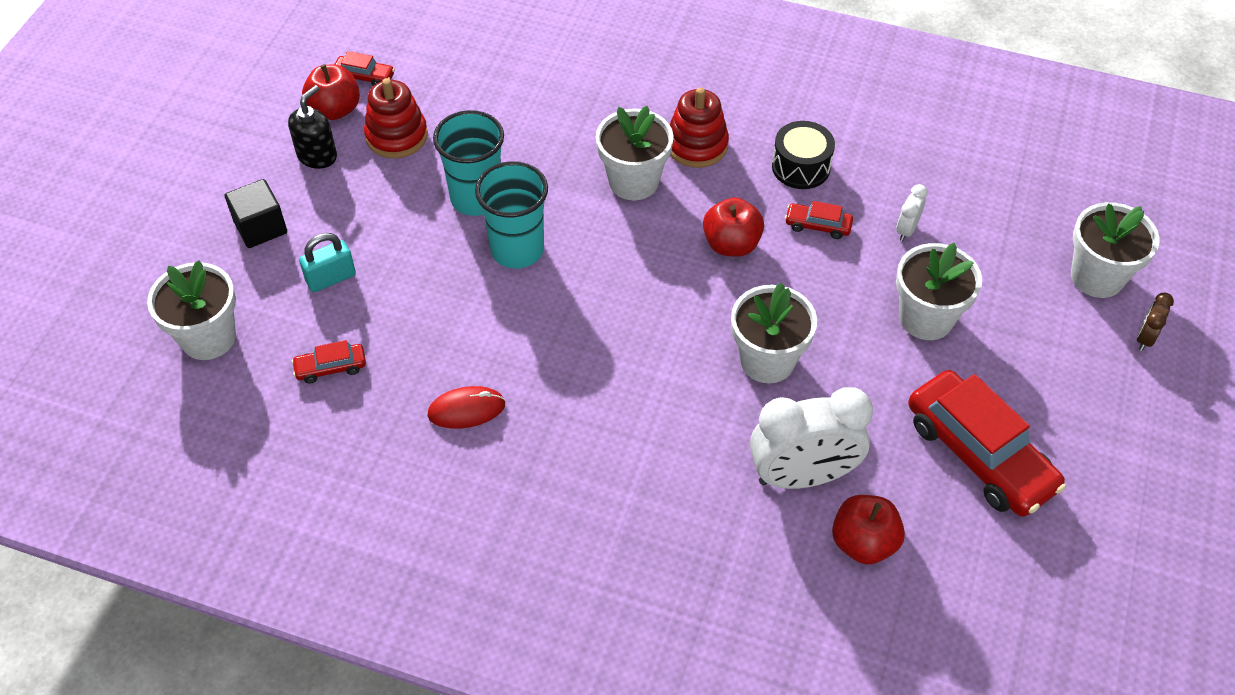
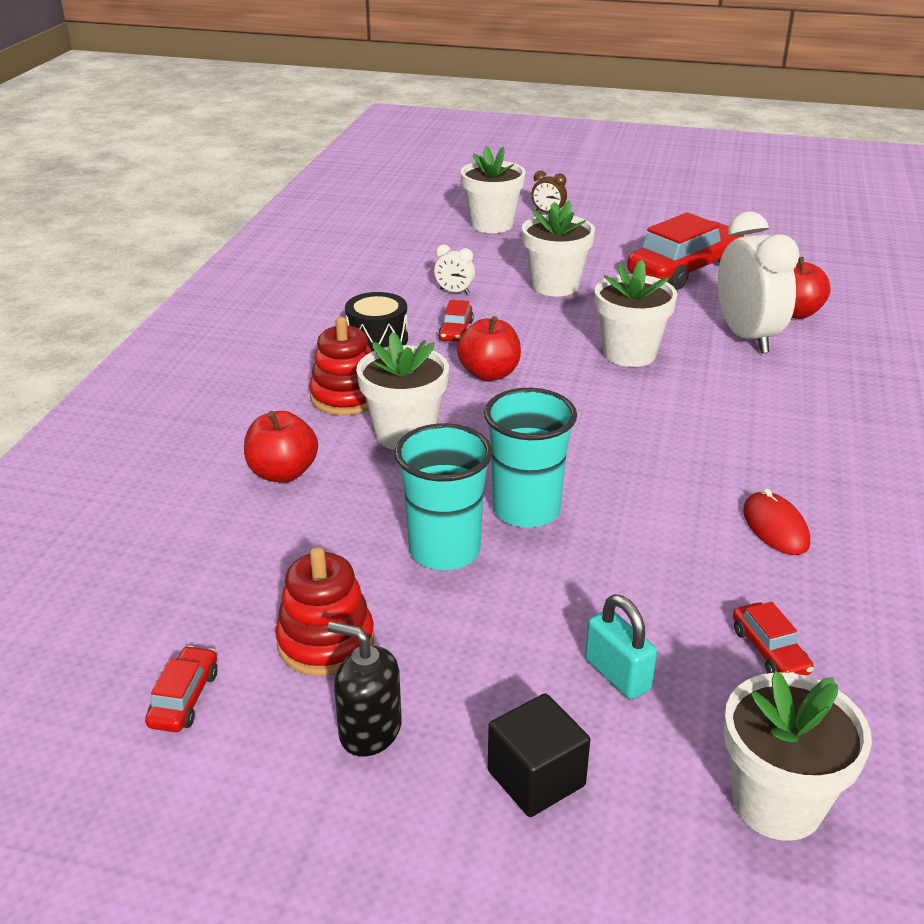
camera: 95 degrees left, 20 degrees down
(335, 109) = (261, 724): red apple -> red apple (283, 473)

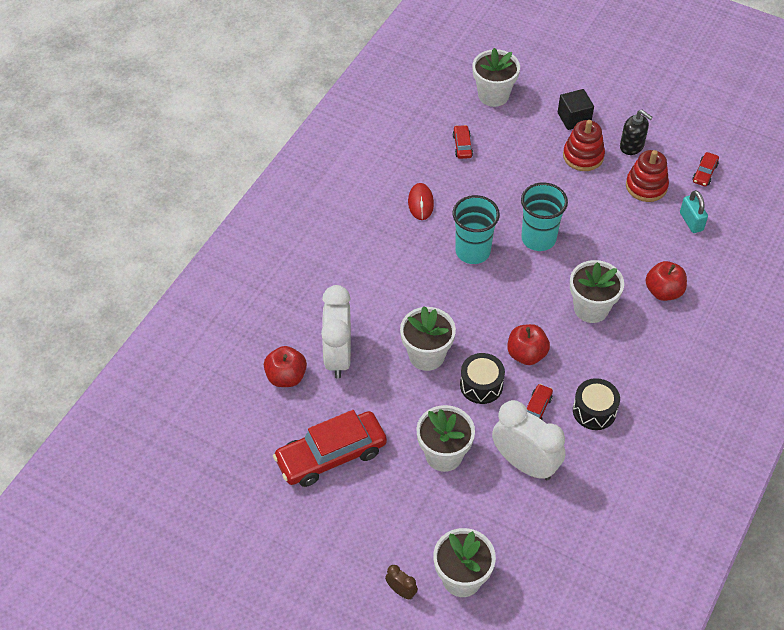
camera: 165 degrees left, 20 degrees up
(346, 397) = (622, 351): red stacking toy -> red stacking toy (583, 156)
(444, 550) = (585, 222): turquoise cup -> turquoise cup (472, 251)
(454, 292) = (525, 464): white clock -> white clock, size x2.30
(539, 339) = (481, 385): none -> black drum
(617, 674) = (529, 148): turquoise padlock -> turquoise padlock (691, 221)

